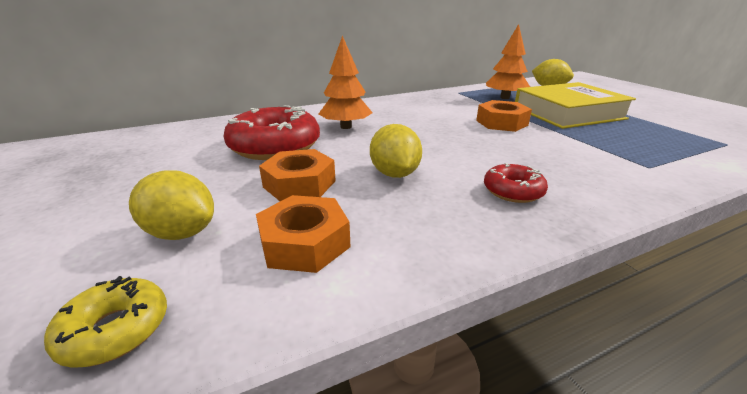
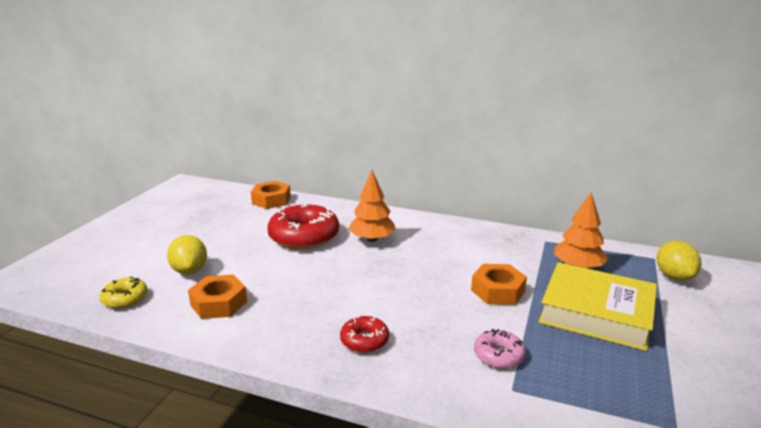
camera: 45 degrees right, 5 degrees down
(299, 184) = (270, 270): orange nut -> orange nut (271, 200)
(394, 174) = (326, 291): yellow lemon -> none
(595, 154) = (498, 355): none -> pink donut

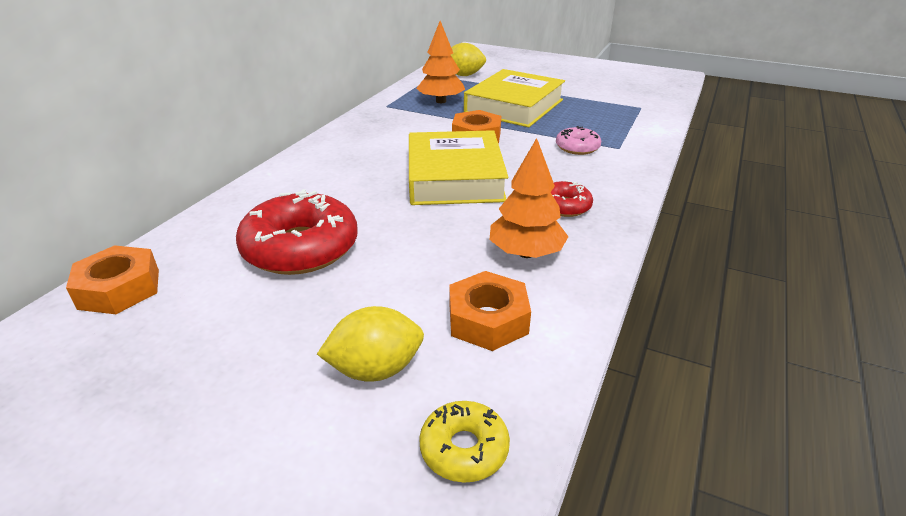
camera: 85 degrees left, 10 degrees up
(372, 239) = (338, 194): orange tree -> orange tree (526, 253)
(408, 283) = (454, 177): none -> yellow book

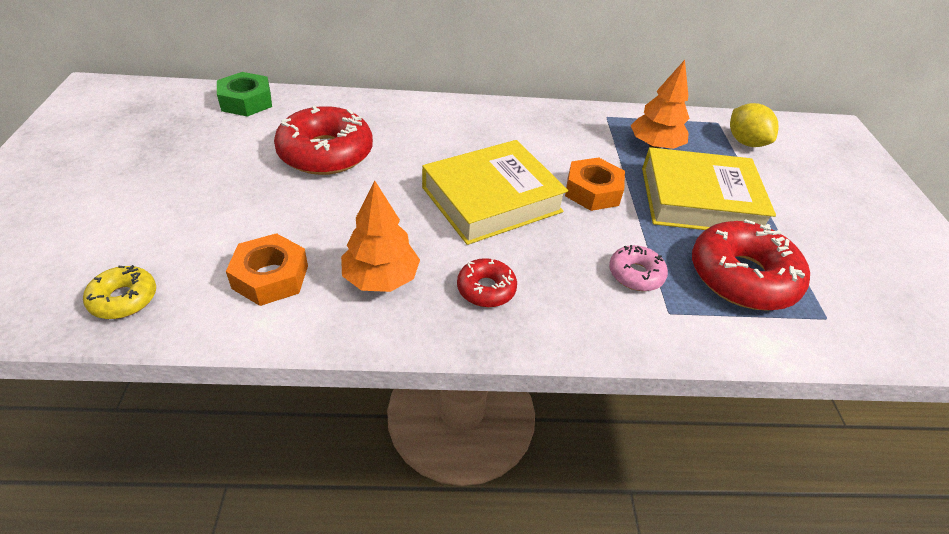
camera: 60 degrees right, 10 degrees up
(119, 289) = (246, 101): orange nut -> green nut
(375, 369) = (195, 234): yellow lemon -> none
(596, 117) = (742, 277): none -> red donut

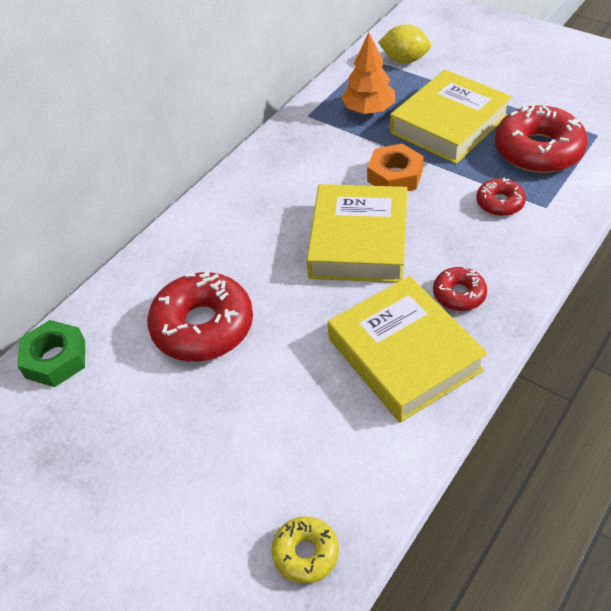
camera: 45 degrees left, 5 degrees up
(270, 277) = (351, 430): orange nut -> none
(381, 278) = (404, 354): orange tree -> yellow book
(635, 274) = (499, 203): pink donut -> red donut

